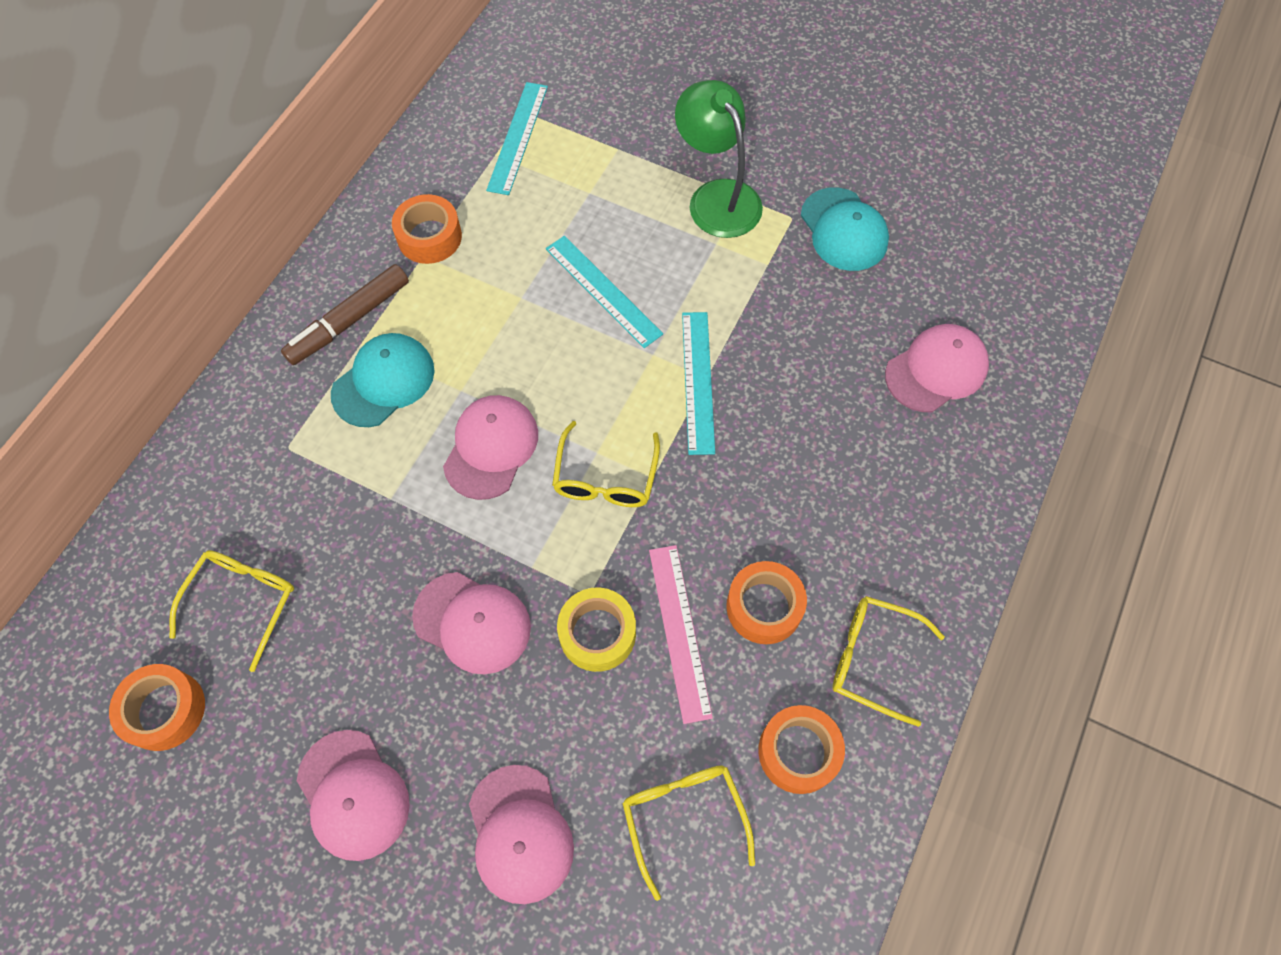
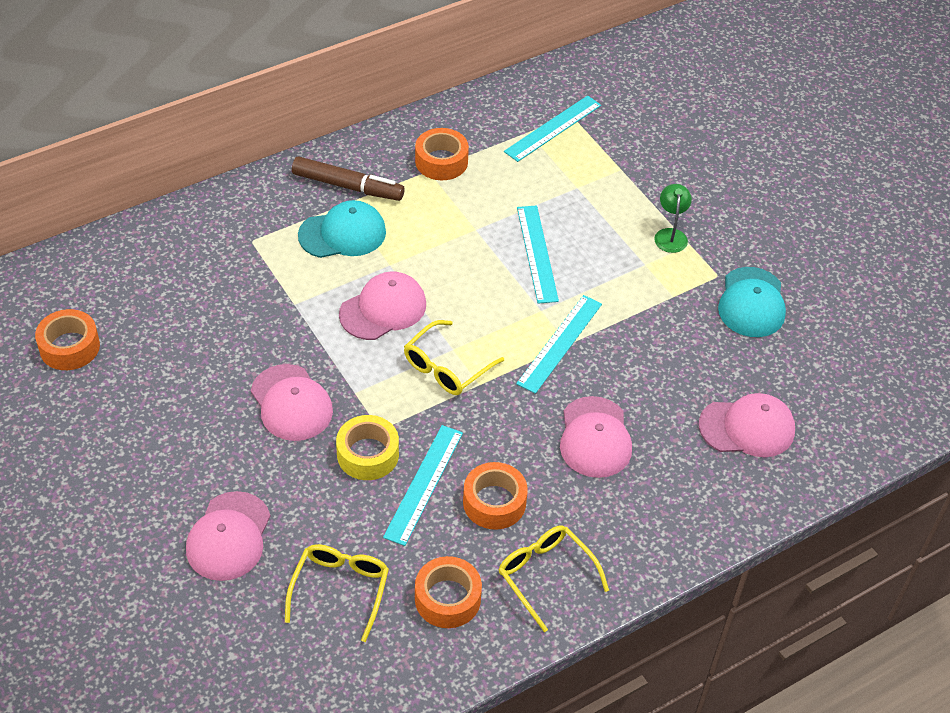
camera: 30 degrees right, 15 degrees down
(242, 601) = (159, 313): yellow glasses -> none
(349, 321) = (348, 186): brown marker -> brown marker turned 150 degrees counterclockwise
(353, 794) = (144, 456): pink cap -> pink cap (595, 437)
(679, 631) = (423, 484): pink ruler -> turquoise ruler
(717, 197) = (670, 235): green lamp -> green lamp, size x0.53

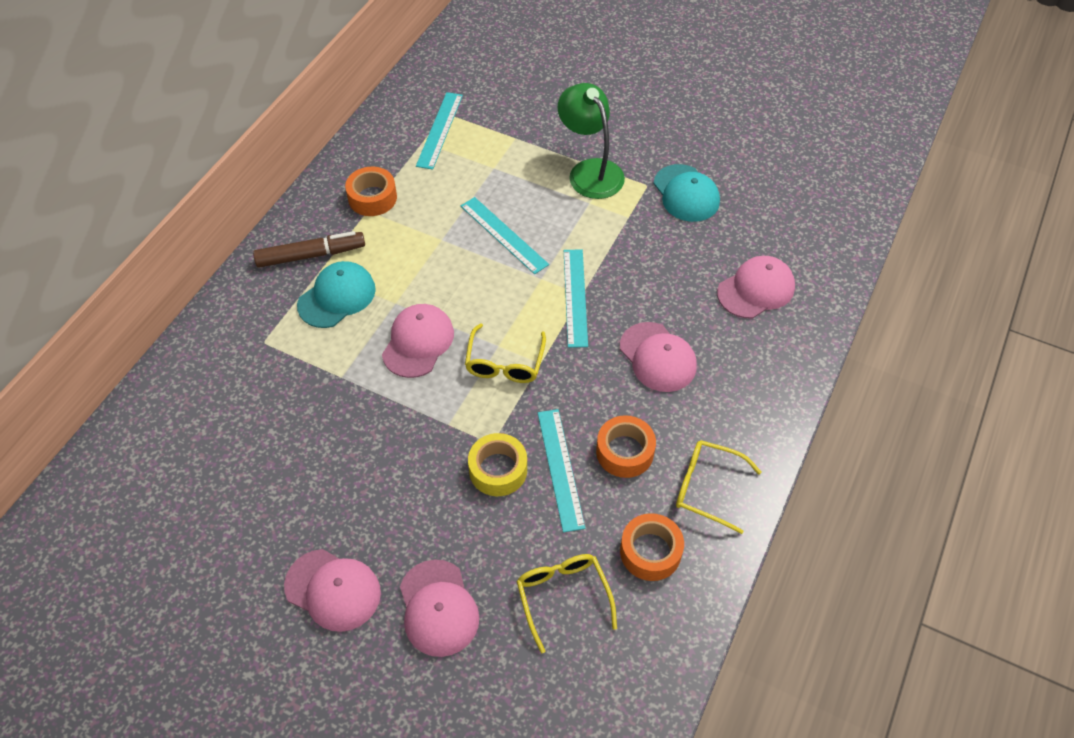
camera: 30 degrees left, 5 degrees up
(69, 347) = (169, 522): orange tape -> none
(291, 403) = (403, 462): pink cap -> pink cap (333, 590)
(670, 235) = (590, 171): green lamp -> green lamp, size x1.89

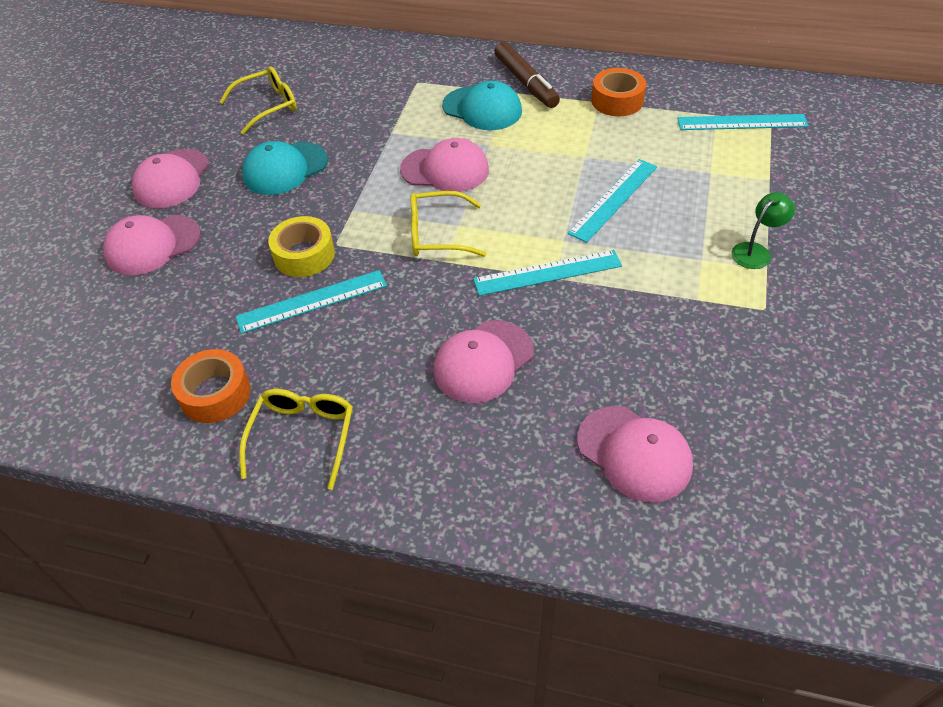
camera: 80 degrees right, 5 degrees down
(563, 597) = (162, 330): yellow glasses -> yellow glasses (267, 106)
(590, 171) = (756, 251): green lamp -> green lamp, size x0.53
(624, 452) = (341, 351): orange tape -> none
(686, 193) = (773, 351): turquoise cap -> turquoise cap (285, 169)

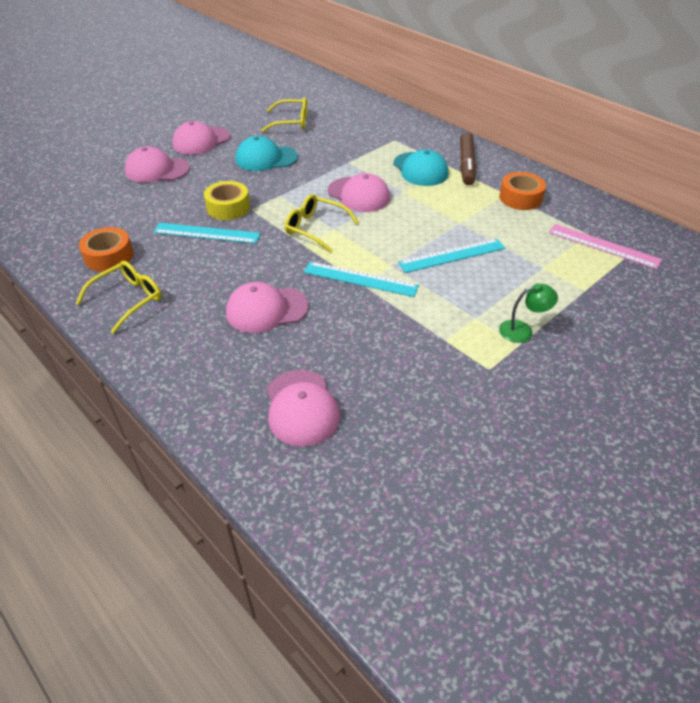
camera: 30 degrees right, 5 degrees down
(742, 122) = (603, 246): turquoise ruler -> pink ruler

